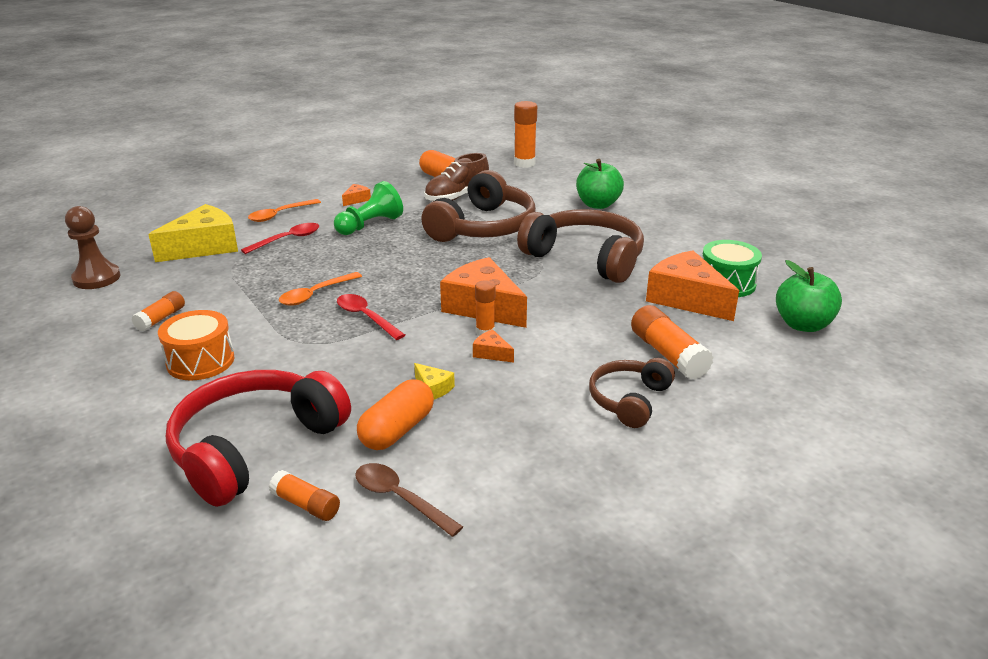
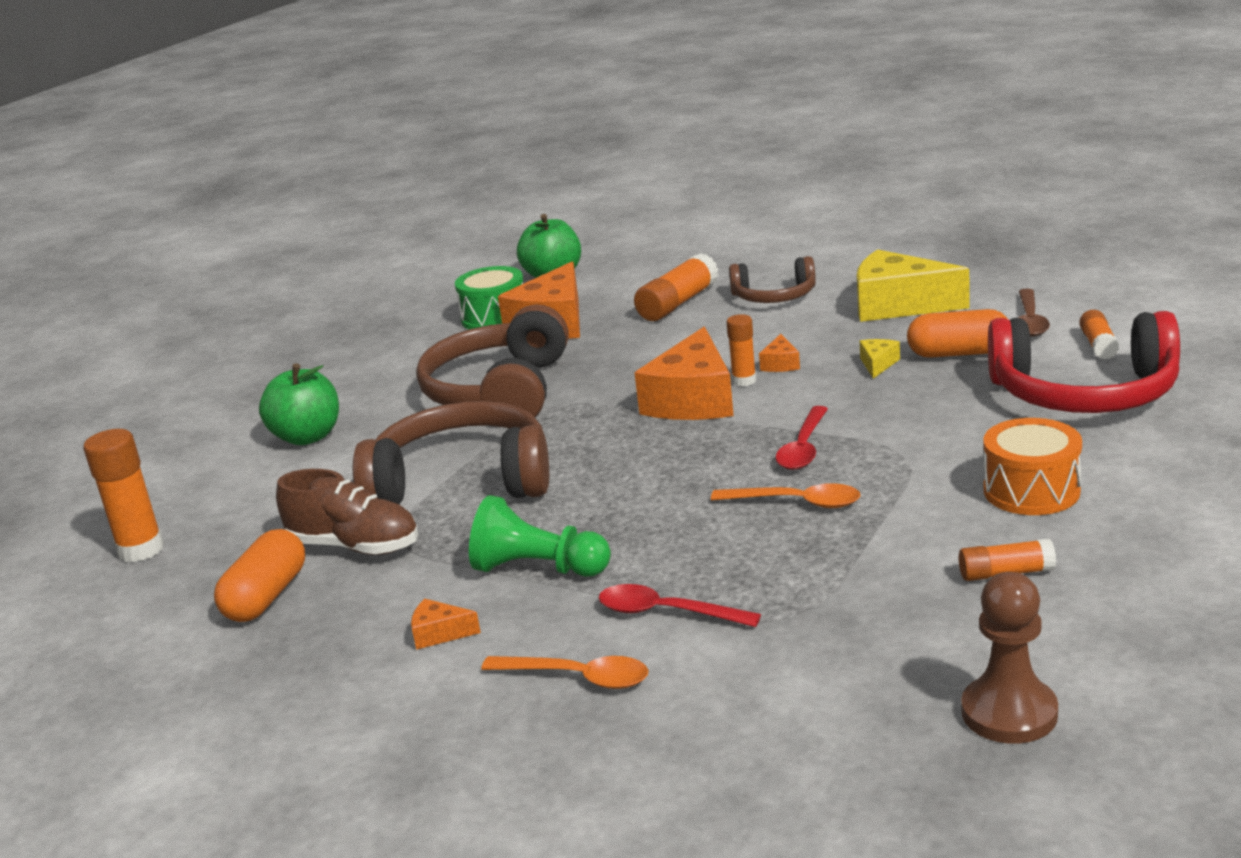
camera: 115 degrees left, 5 degrees down
(204, 247) = (782, 678): yellow cheese -> yellow cheese (898, 305)

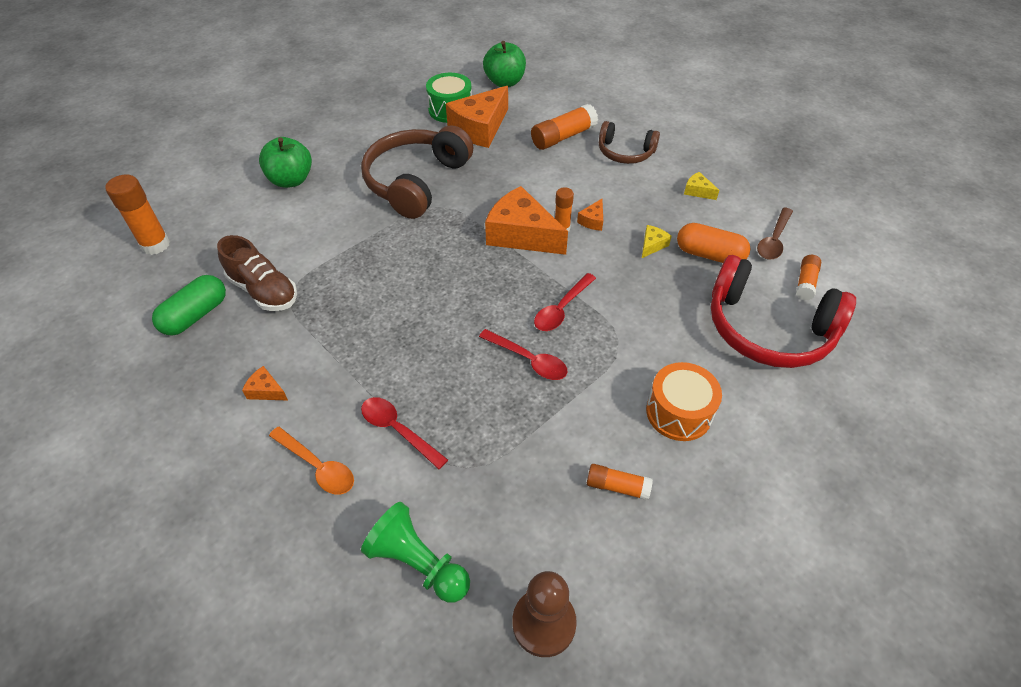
camera: 15 degrees right, 25 degrees up
(266, 597) = (195, 315): orange capsule -> green capsule
(462, 481) = (351, 257): brown headphones -> none
(538, 569) = (349, 356): green pawn -> green pawn (418, 563)
(693, 400) = (521, 235): orange cheese -> orange cheese turned 90 degrees clockwise
(796, 502) = (529, 360): orange spoon -> red spoon
(898, 305) = (697, 191): yellow cheese -> yellow cheese, size x0.43

